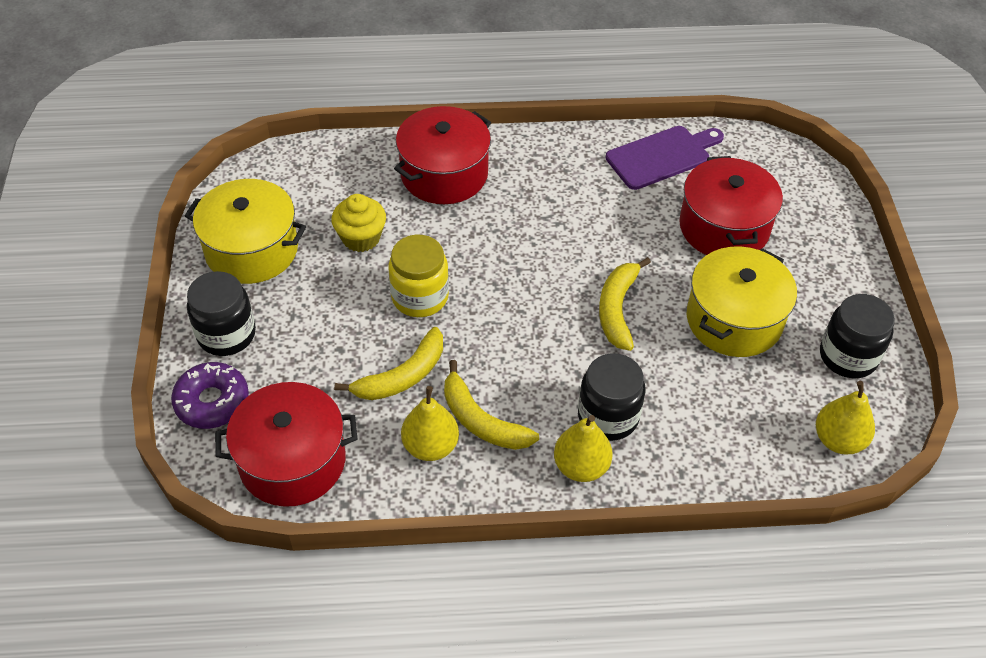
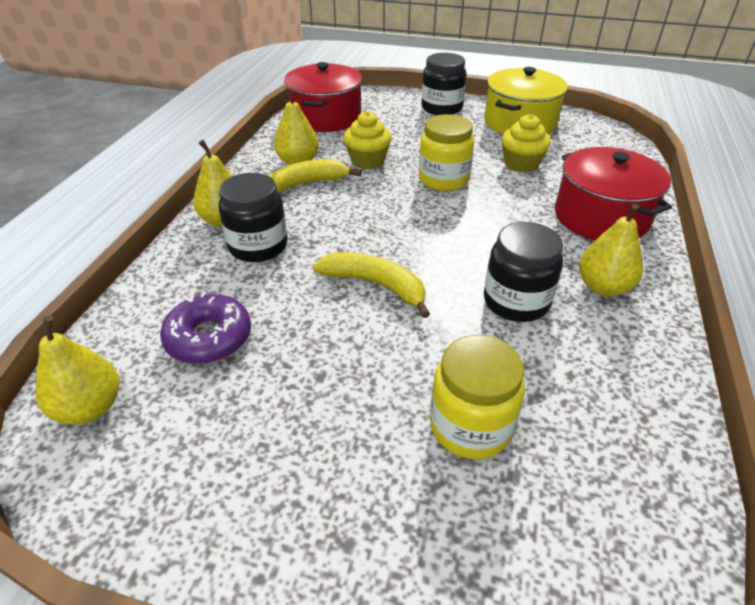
camera: 110 degrees right, 10 degrees down
(212, 402) = (388, 100): purple donut -> purple donut (209, 338)
(402, 376) = (367, 161): yellow banana -> yellow cupcake
(548, 170) = (603, 287): none -> yellow pear
(662, 156) = (630, 404): purple cutting board -> none
(724, 227) = (470, 426): red pot -> yellow jar
(734, 319) = (311, 376): yellow pot -> none
(848, 356) = (182, 479): black jar -> black jar (516, 301)

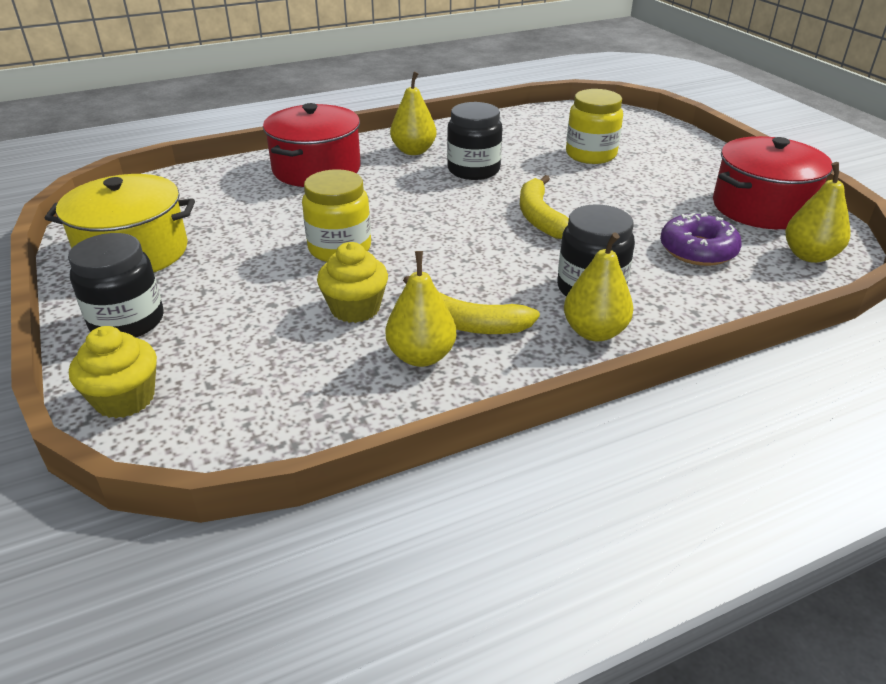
camera: 130 degrees left, 5 degrees down
(325, 117) = (259, 411): red pot -> red pot (761, 207)
(521, 164) = (254, 222): yellow cupcake -> yellow cupcake (125, 399)

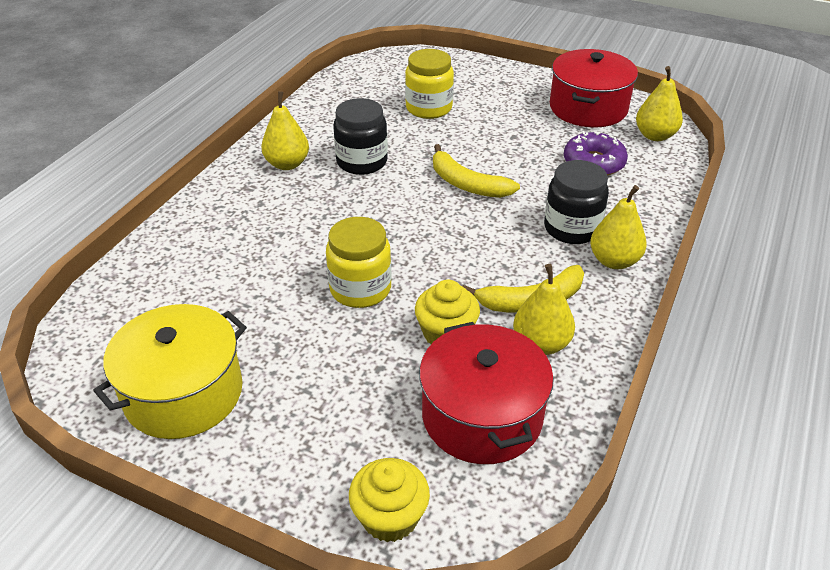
camera: 40 degrees left, 5 degrees up
(127, 321) = (285, 457): black jar -> none
(316, 169) = (227, 221): red pot -> red pot (482, 416)

